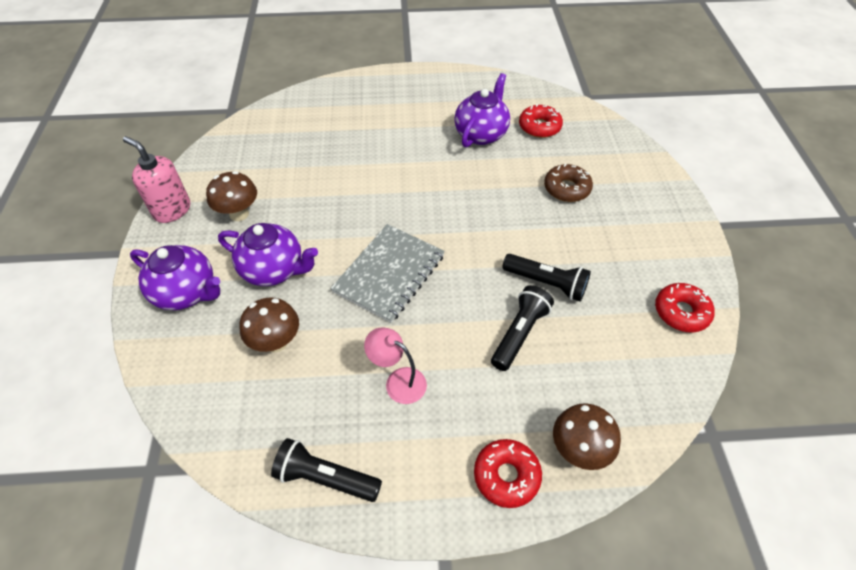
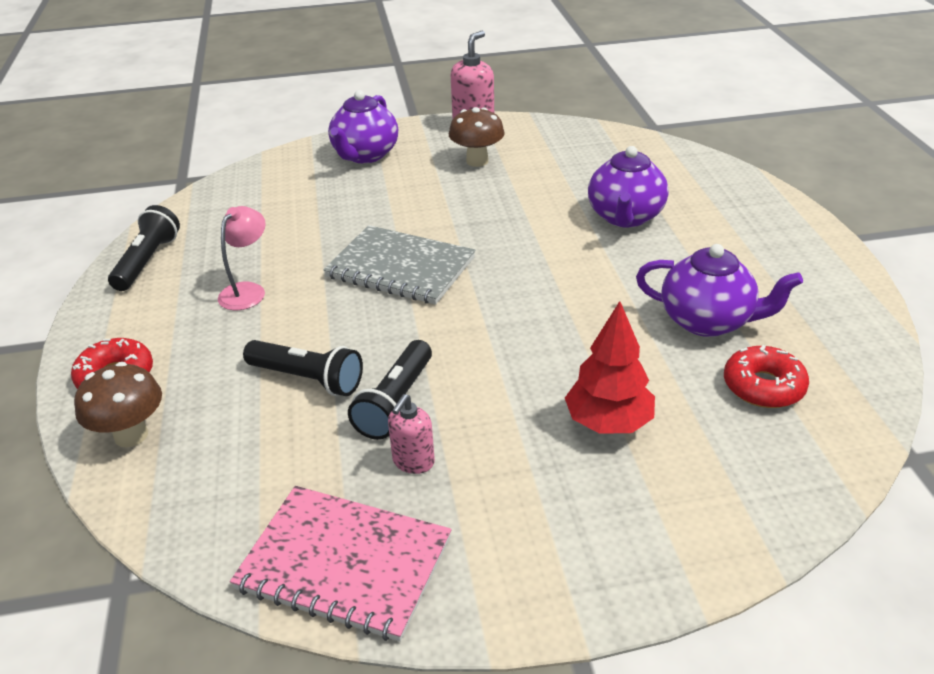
camera: 85 degrees right, 15 degrees down
(274, 270) = (398, 194): purple teapot -> purple teapot (625, 217)
(276, 342) = (303, 211): brown mushroom -> none
(566, 188) = (608, 423): brown donut -> red tree
(600, 277) = (413, 462): none -> pink soap dispenser
(681, 312) = (344, 563): red donut -> pink notebook

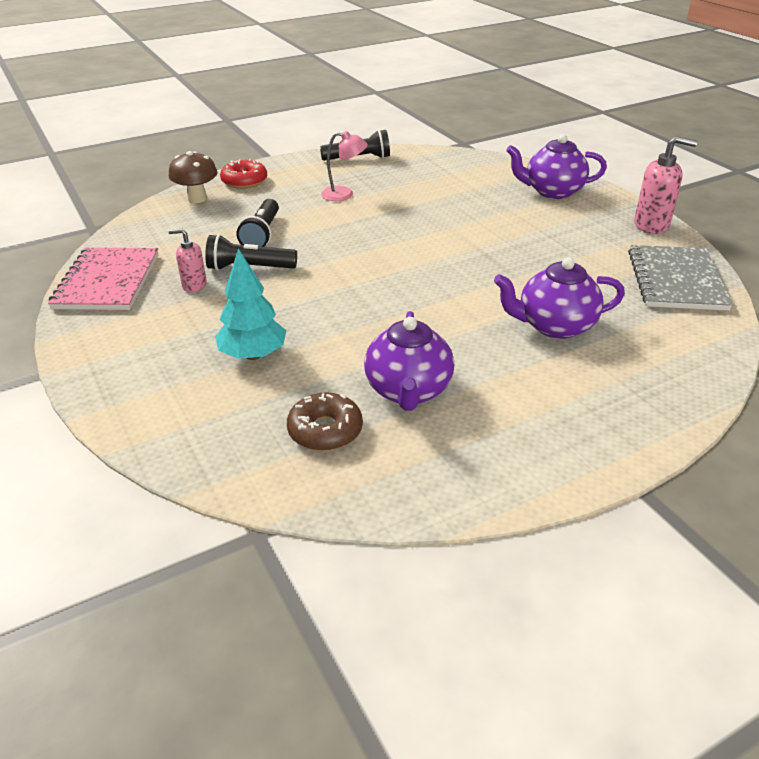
camera: 70 degrees right, 0 degrees up
(400, 268) = (403, 238): grey notebook -> grey notebook (676, 280)
(477, 161) = (589, 238): brown mushroom -> none
(608, 423) = (253, 355): red tree -> turquoise tree
(763, 386) = (325, 430): red donut -> brown donut

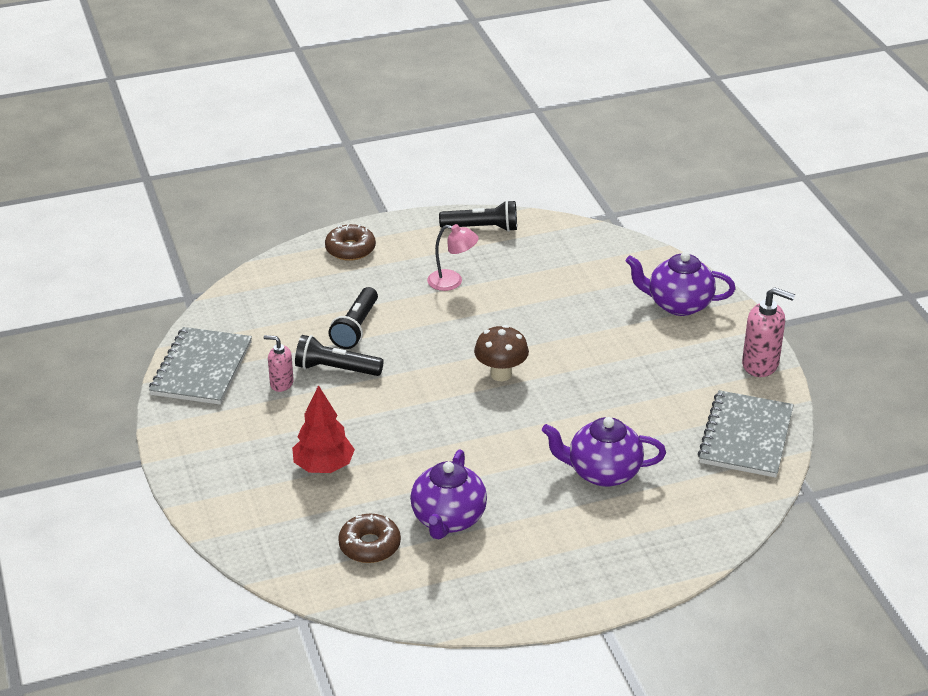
camera: 10 degrees right, 0 degrees up
(107, 281) = (201, 368): pink notebook -> grey notebook
(197, 199) = (297, 269): brown mushroom -> brown mushroom (501, 374)
(244, 181) = (350, 249): red donut -> brown donut
(253, 355) = (323, 466): turquoise tree -> red tree

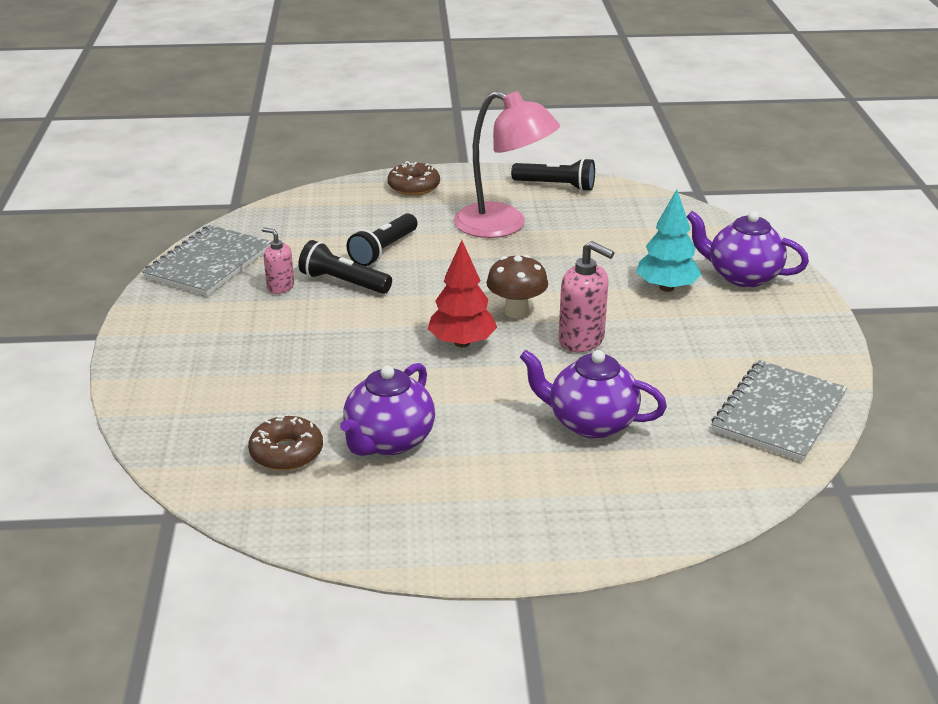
camera: 15 degrees right, 5 degrees down
(323, 466) = (280, 368): red tree -> red tree (462, 343)
(452, 282) = (503, 225): pink lamp -> pink lamp, size x1.91
(618, 327) = (666, 287): none -> turquoise tree
(760, 364) = (820, 344): pink soap dispenser -> pink soap dispenser (582, 340)

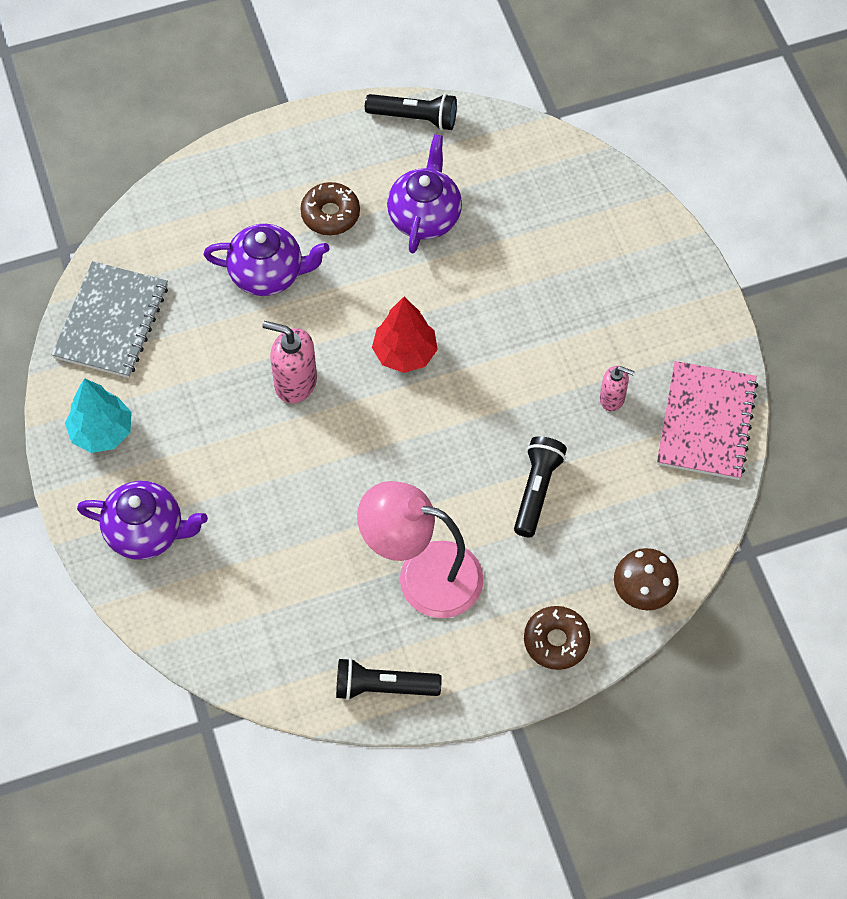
camera: 165 degrees right, 30 degrees up
(209, 263) = (706, 422): grey notebook -> pink notebook
(286, 452) = (499, 187): brown donut -> brown donut (330, 214)
(343, 282) = (554, 421): black flashlight -> black flashlight (415, 118)
(516, 311) = (367, 413): brown mushroom -> brown mushroom (642, 593)
(666, 287) = (224, 491): turquoise tree -> turquoise tree (102, 432)

